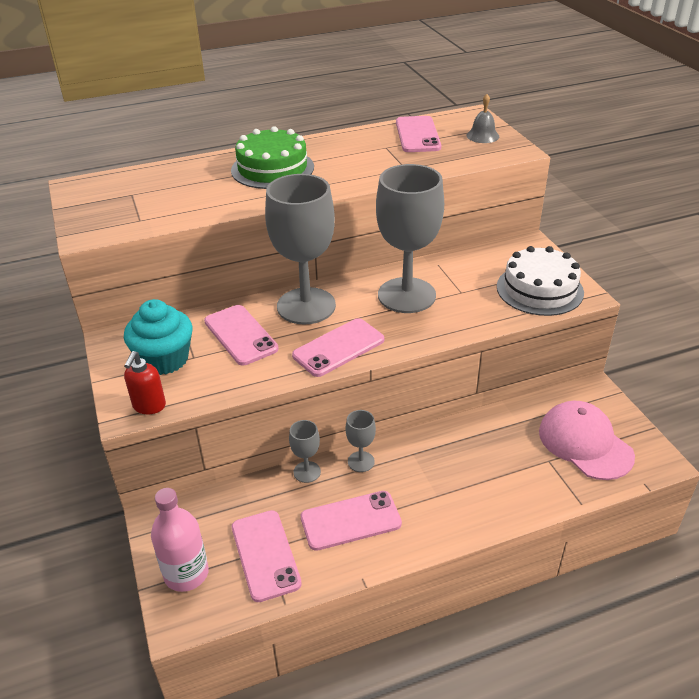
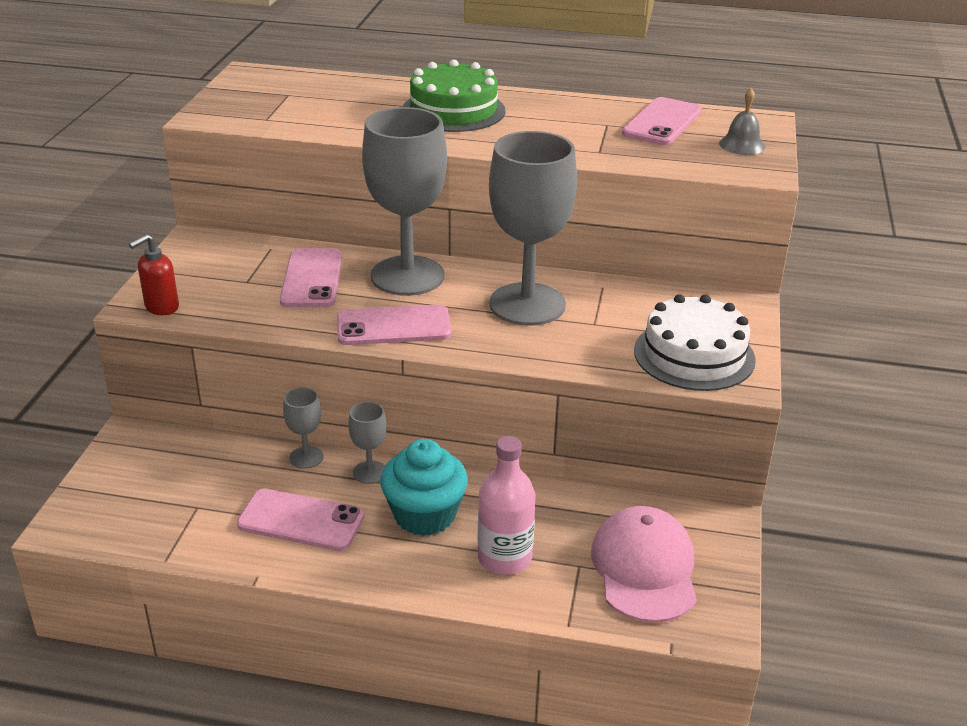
camera: 30 degrees right, 5 degrees down
(164, 359) = (219, 273): turquoise cupcake -> turquoise cupcake (424, 515)
(186, 573) = (108, 492): pink bottle -> pink bottle (504, 558)
(265, 555) = (191, 511): pink phone -> none

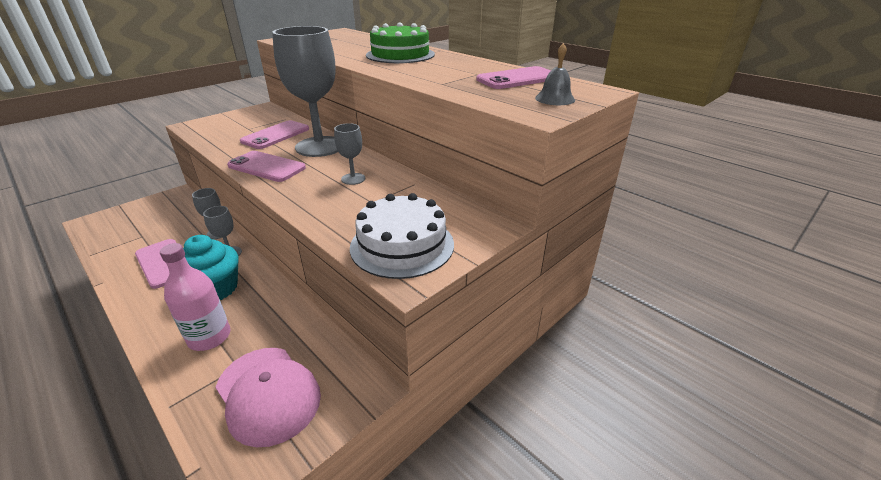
camera: 35 degrees right, 0 degrees up
(161, 307) = (195, 128): red soap dispenser -> none
(527, 304) = (353, 179): grey goblet -> grey goblet, size x0.43
(644, 569) = (268, 394): pink cap -> pink cap turned 105 degrees clockwise

